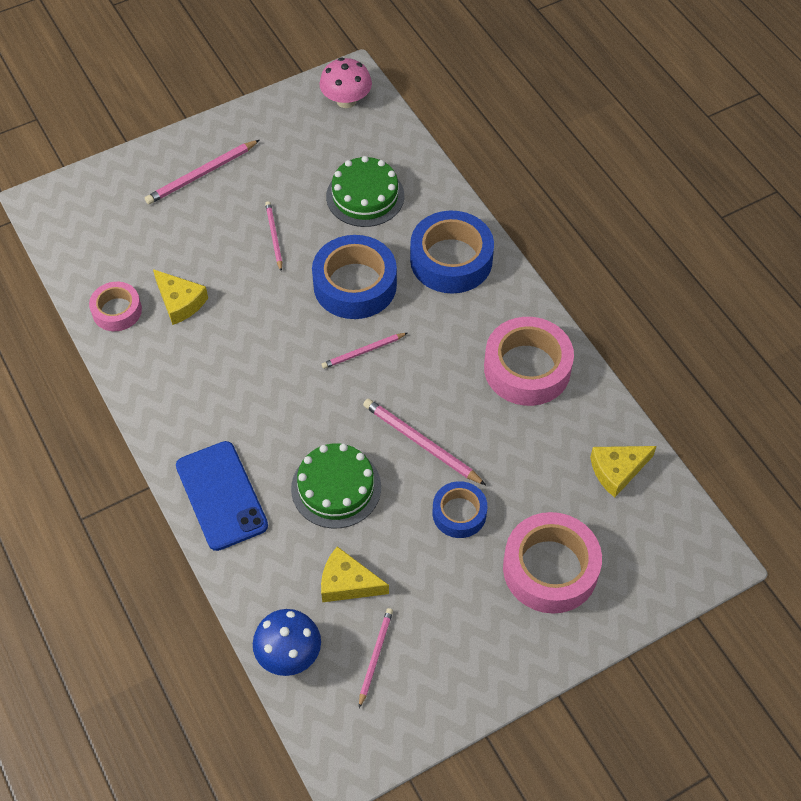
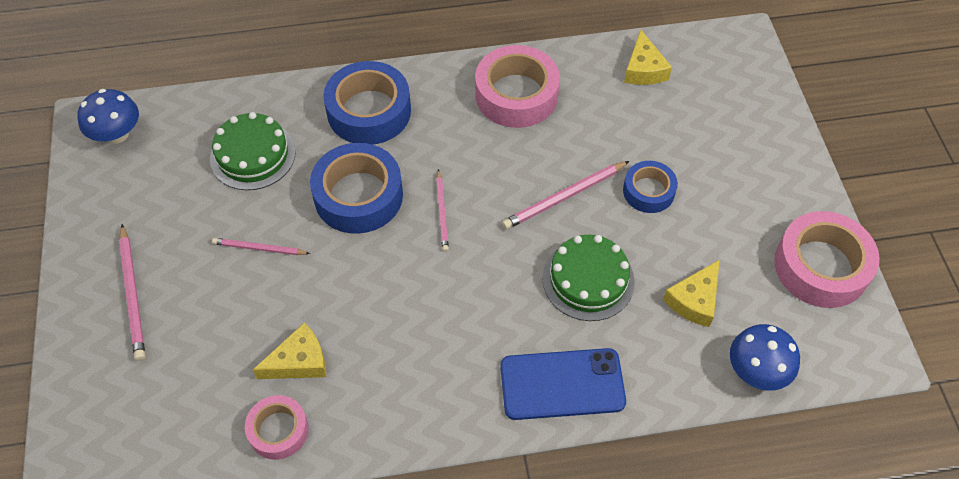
camera: 70 degrees left, 0 degrees up
(346, 100) = (117, 134): pink mushroom -> blue mushroom
(375, 656) = (776, 300): pink pencil -> none
(550, 569) = (723, 144): pink tape -> pink tape (821, 266)

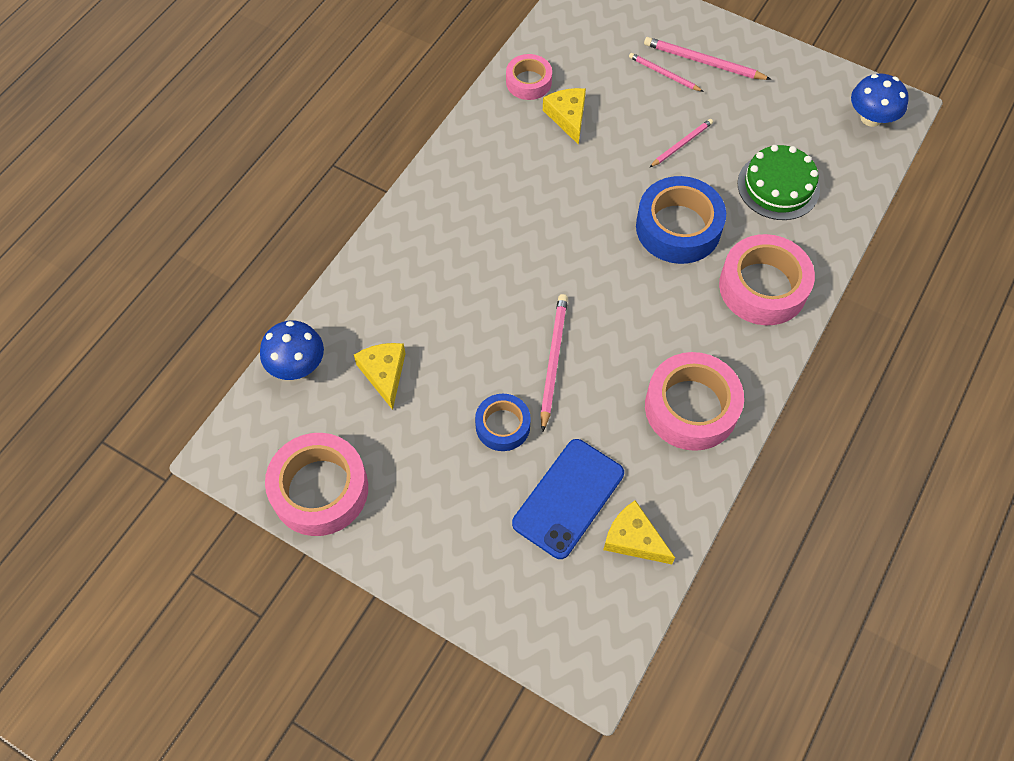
camera: 130 degrees right, 5 degrees up
(299, 361) = (567, 117): yellow cheese -> yellow cheese turned 150 degrees clockwise
(369, 111) = (763, 287): blue tape -> pink tape
(442, 212) = (614, 270): pink pencil -> pink pencil (664, 74)
(562, 384) = (408, 242): blue phone -> blue phone (568, 498)
(588, 280) = (467, 319): green cake -> none

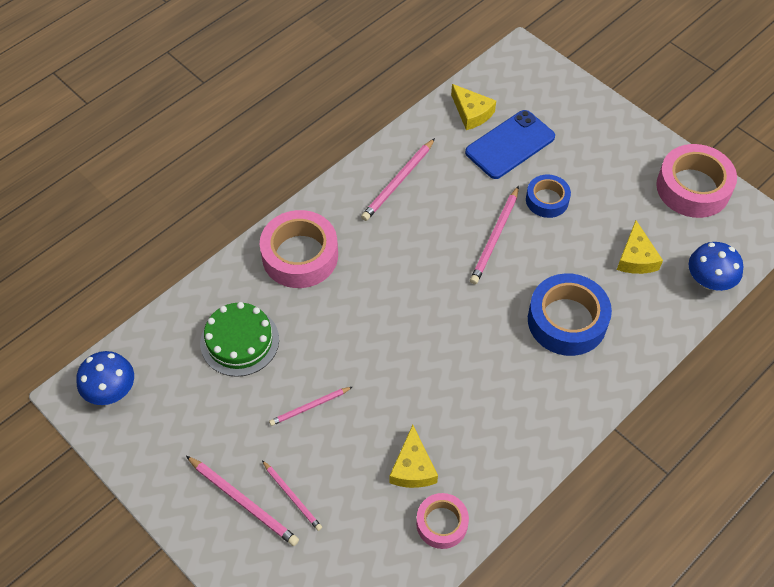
camera: 165 degrees left, 5 degrees down
(678, 228) = (349, 323): blue tape -> blue tape (567, 320)
(691, 407) = (398, 181): pink tape -> pink pencil

